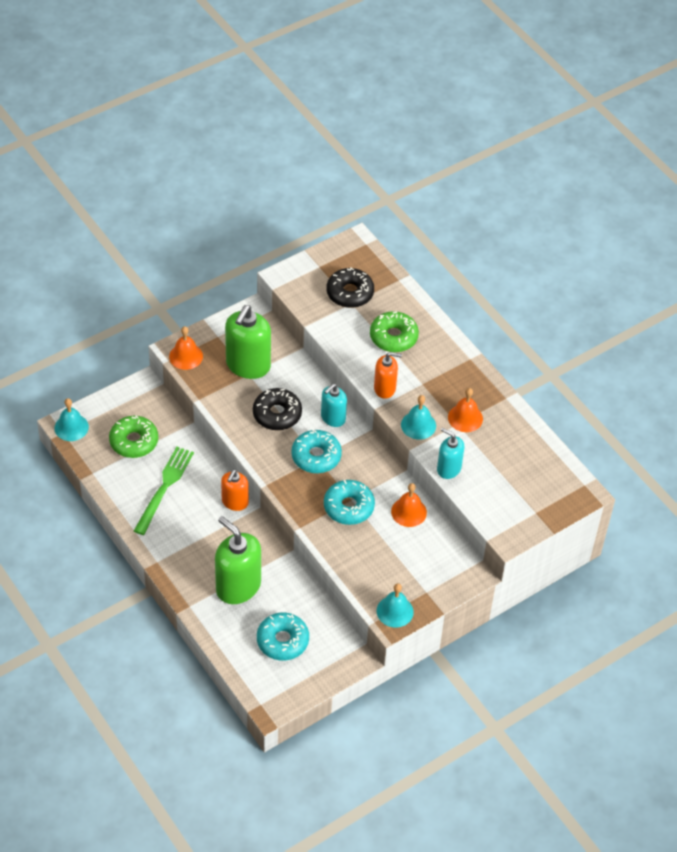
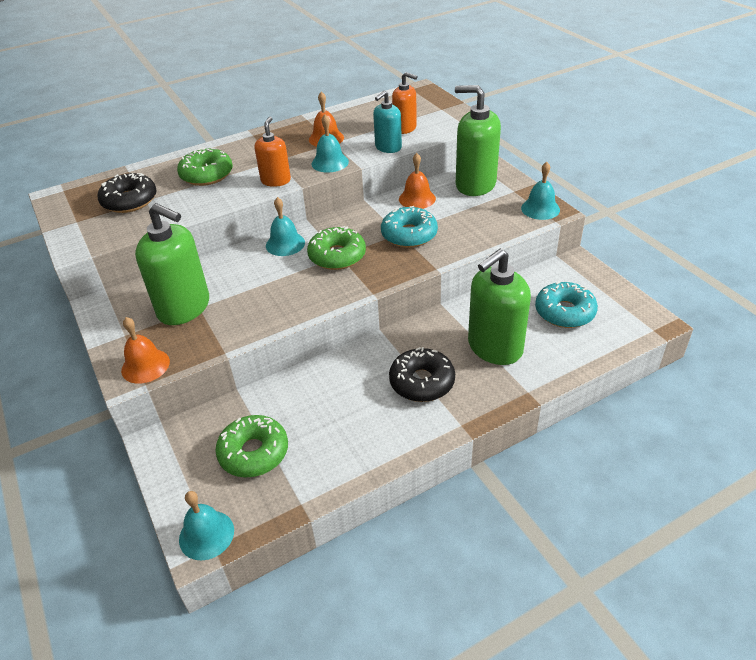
camera: 80 degrees left, 10 degrees down
(164, 487) = (339, 417): green fork -> none
(235, 502) = (370, 350): orange soap dispenser -> orange soap dispenser (405, 128)
(277, 414) = (268, 284): black donut -> black donut (422, 382)
(316, 456) = (337, 256): turquoise donut -> green donut
(333, 418) = (285, 244): turquoise soap dispenser -> turquoise bell
(436, 560) = (475, 184): none -> green soap dispenser

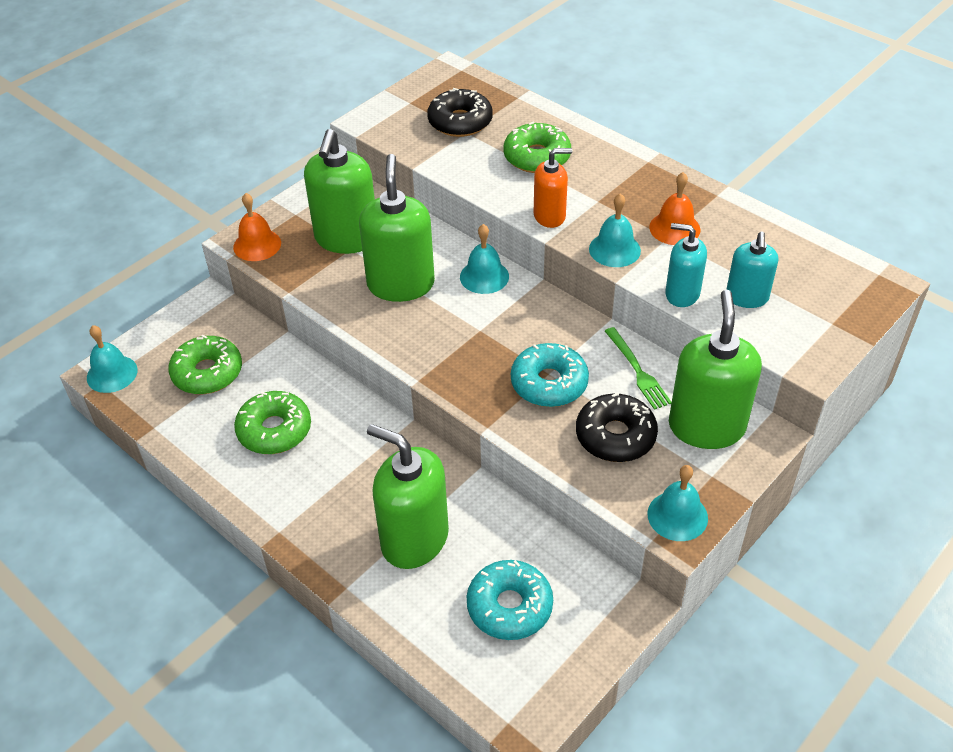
camera: 70 degrees right, 5 degrees up
(263, 286) = (401, 284): none -> green soap dispenser
(337, 256) = (478, 328): green donut -> green donut (274, 430)
(405, 128) = (746, 297): orange soap dispenser -> turquoise soap dispenser
(417, 199) = (637, 371): orange bell -> green fork
(422, 382) = (335, 480): black donut -> black donut (615, 436)

